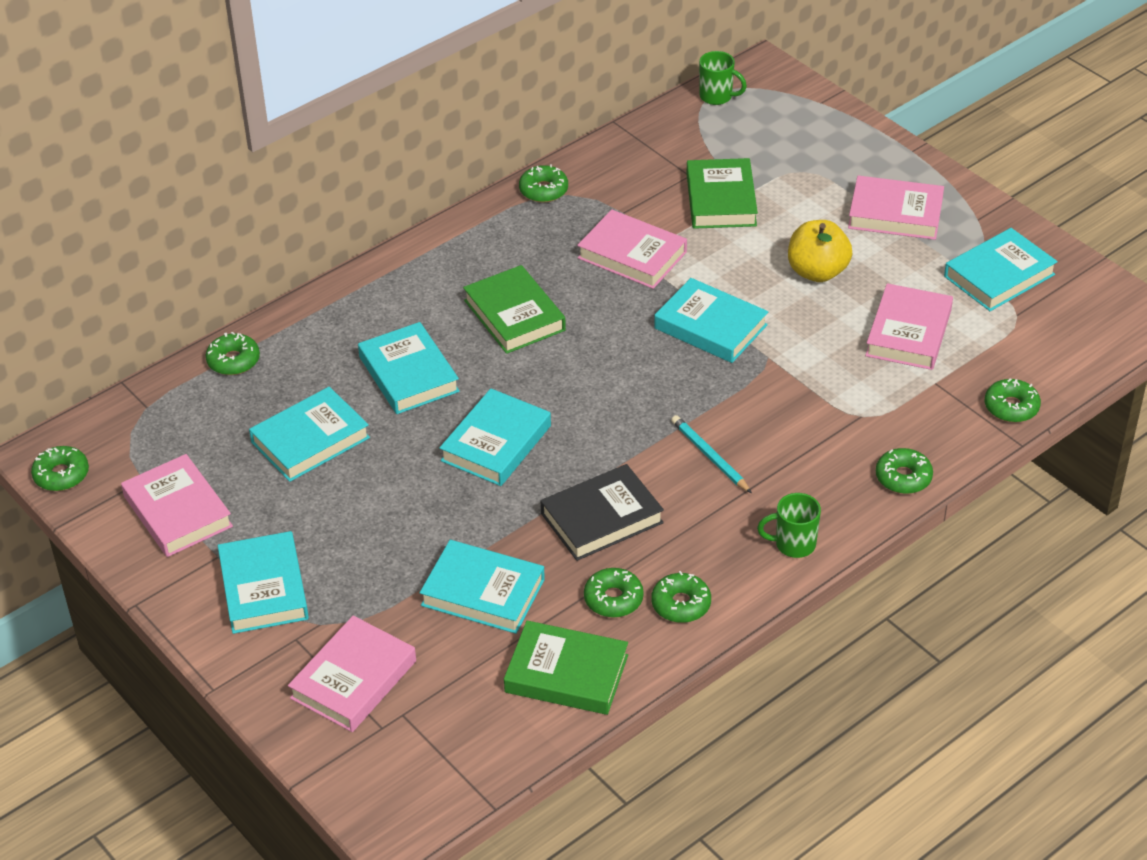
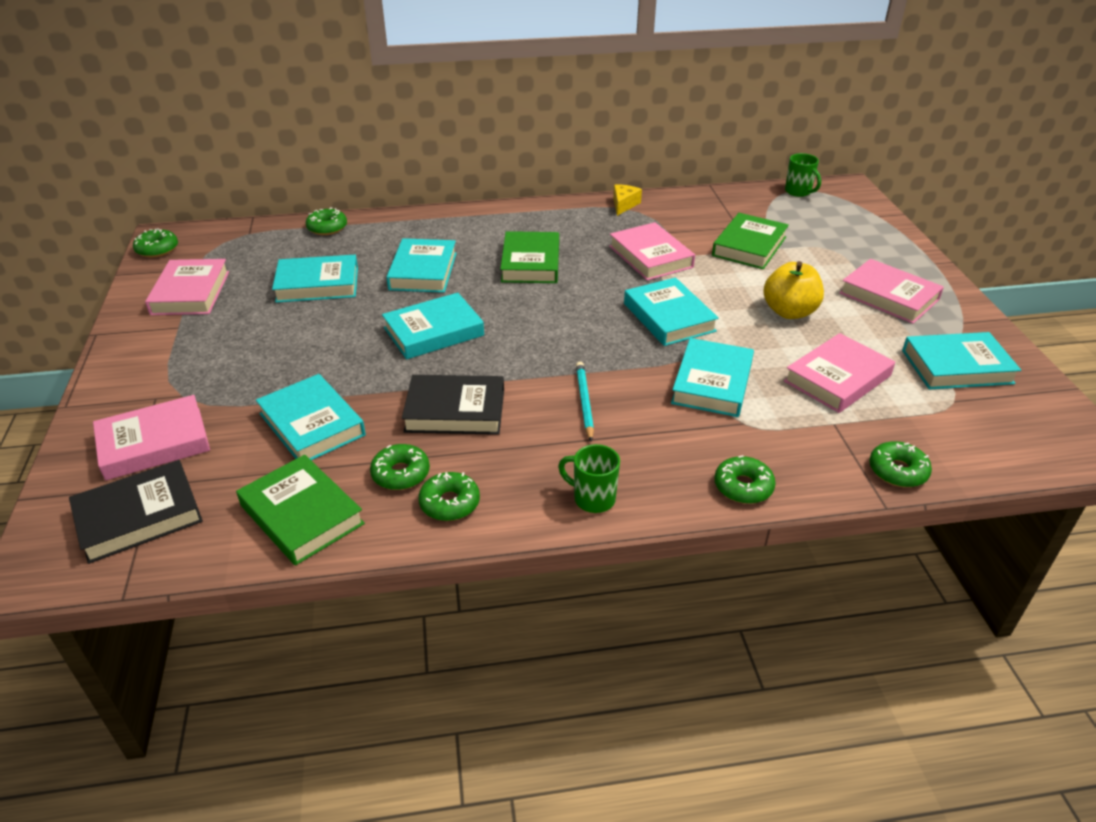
camera: 30 degrees right, 5 degrees down
(264, 588) = (178, 357): turquoise book -> turquoise book (712, 383)
(425, 744) = (139, 516): none -> black book
(543, 190) = (624, 205): green donut -> yellow cheese

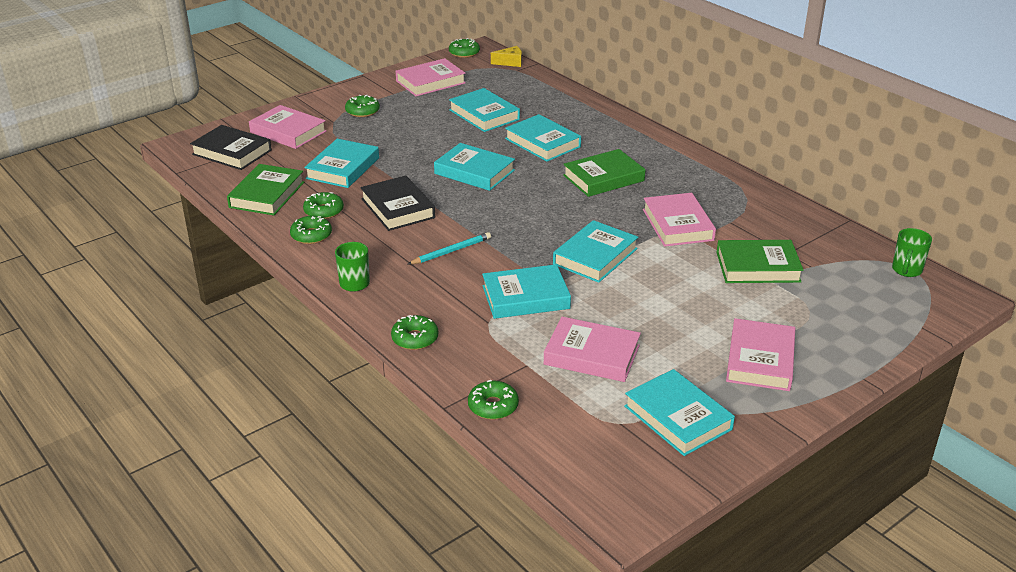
camera: 60 degrees right, 5 degrees down
(327, 228) = (556, 91): green donut -> green donut (362, 111)
(423, 271) = (542, 143): turquoise book -> turquoise book turned 75 degrees clockwise
(624, 205) = (749, 189): yellow cheese -> yellow cheese (510, 62)
(650, 257) = (678, 225): pink book -> pink book turned 45 degrees counterclockwise
(789, 312) = (669, 311): yellow apple -> none

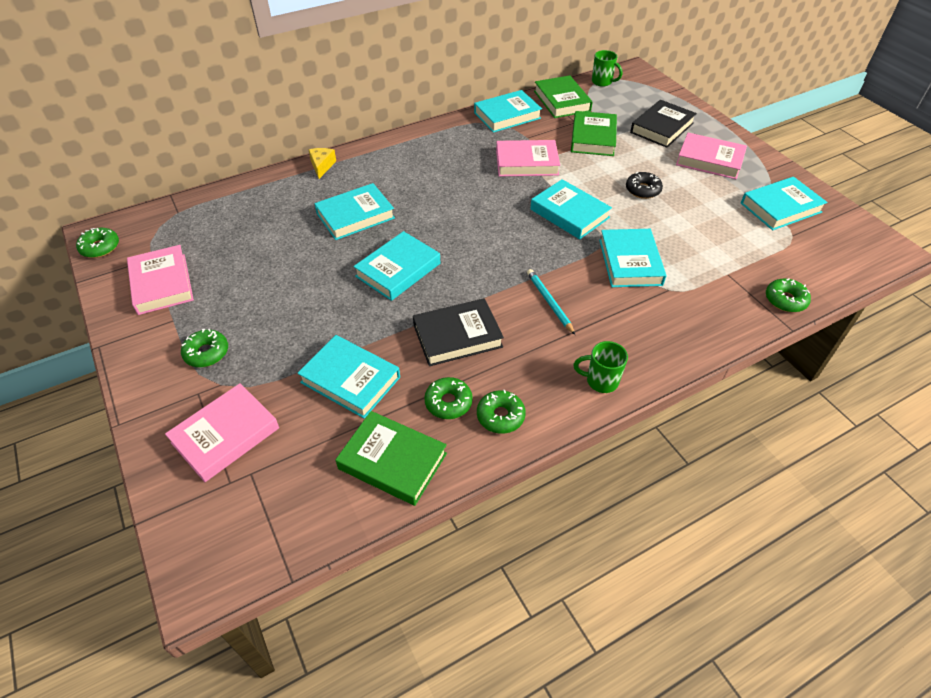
camera: 80 degrees left, 15 degrees up
(232, 152) = (257, 505): black book -> black book (662, 128)
(415, 338) = (695, 341): green donut -> none
(484, 115) = (272, 249): turquoise book -> turquoise book (507, 115)
(510, 62) = (154, 214): yellow cheese -> yellow cheese (322, 166)
(592, 355) = (711, 236): pink book -> none
(603, 178) = (438, 189): green book -> green book (562, 101)
(663, 305) = (642, 190): none -> black donut

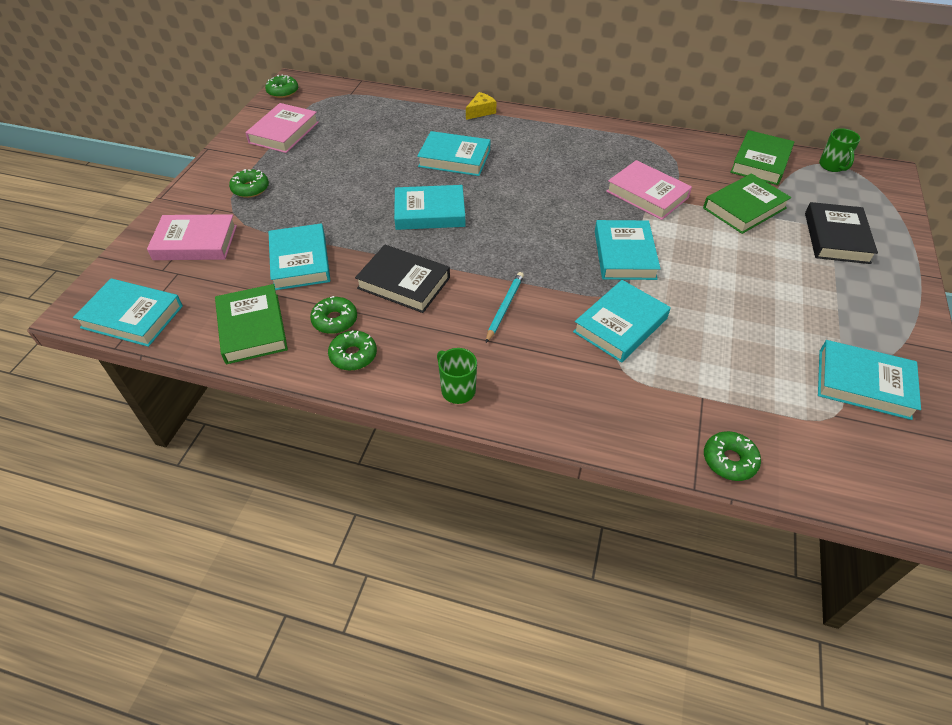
camera: 45 degrees right, 0 degrees up
(507, 115) = (687, 148): turquoise book -> turquoise book (132, 317)
(642, 190) = (727, 277): black donut -> none
(662, 128) = (836, 237): black book -> black book turned 75 degrees counterclockwise
(709, 160) = (846, 294): pink book -> none

